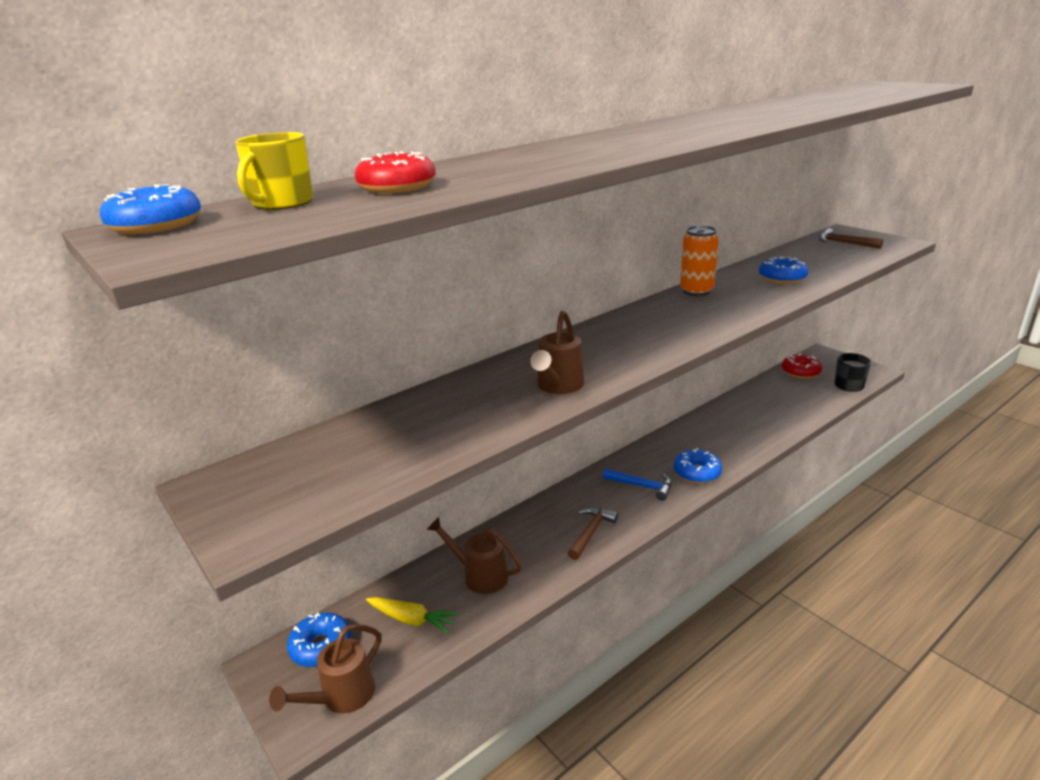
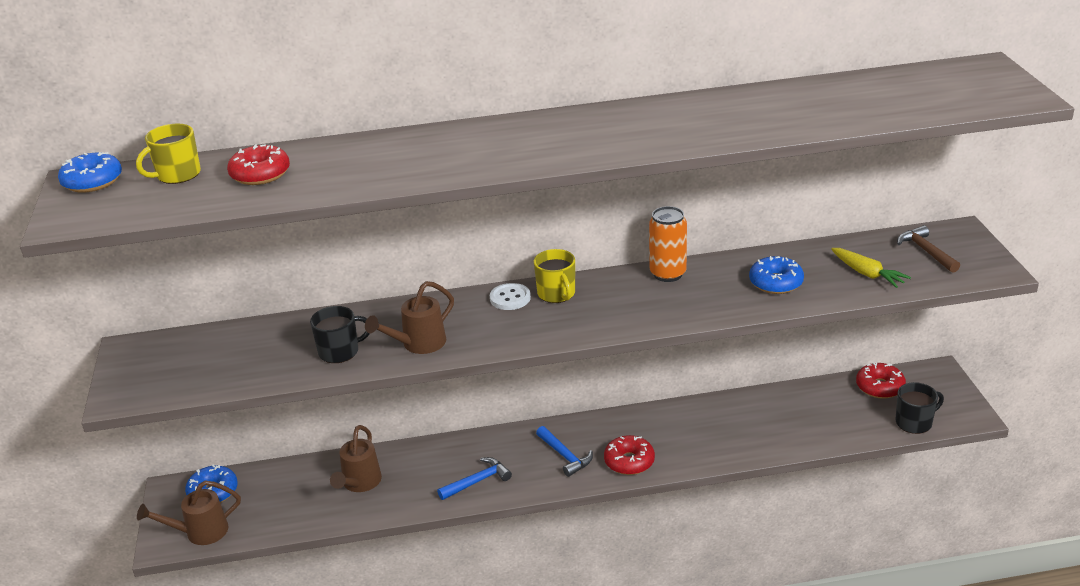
camera: 30 degrees right, 5 degrees up
(412, 620) = (285, 497): yellow carrot -> yellow carrot (867, 274)
(480, 575) = (360, 483): brown watering can -> brown watering can turned 135 degrees counterclockwise
(484, 414) = (340, 352): none -> black mug
(591, 532) = (477, 481): brown hammer -> blue hammer
(593, 335) = (510, 298): none -> white button
(629, 322) = (556, 294): none -> yellow mug
(697, 473) = (629, 461): blue donut -> red donut

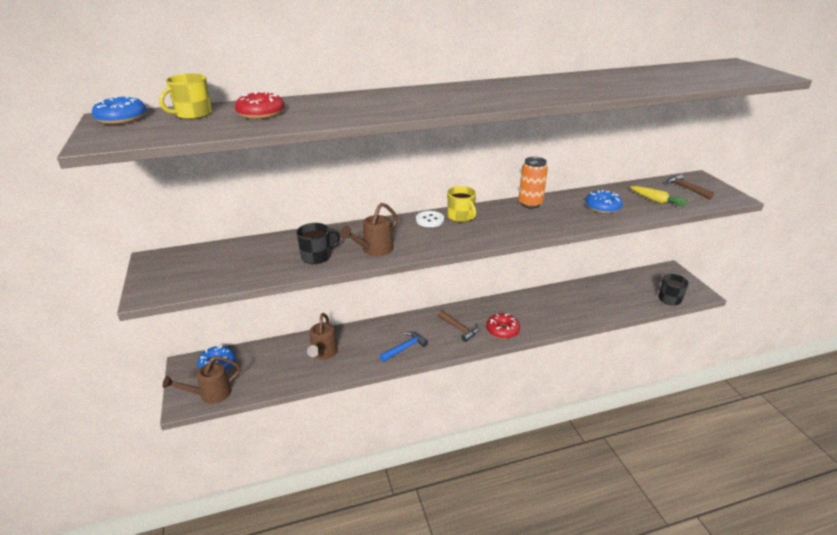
camera: 10 degrees left, 0 degrees up
(564, 456) = (459, 329): blue hammer -> brown hammer
(880, 387) = (640, 279): red donut -> none

